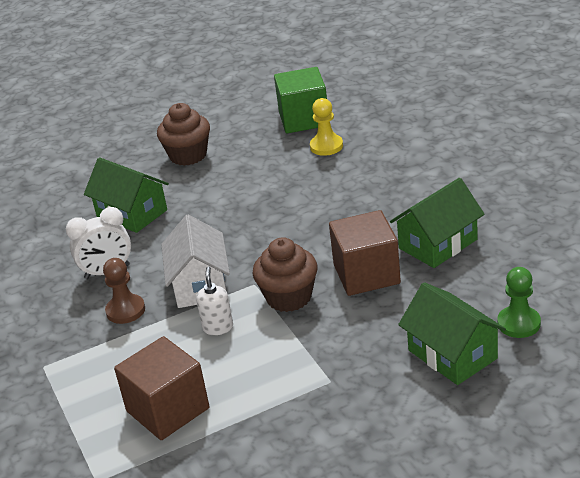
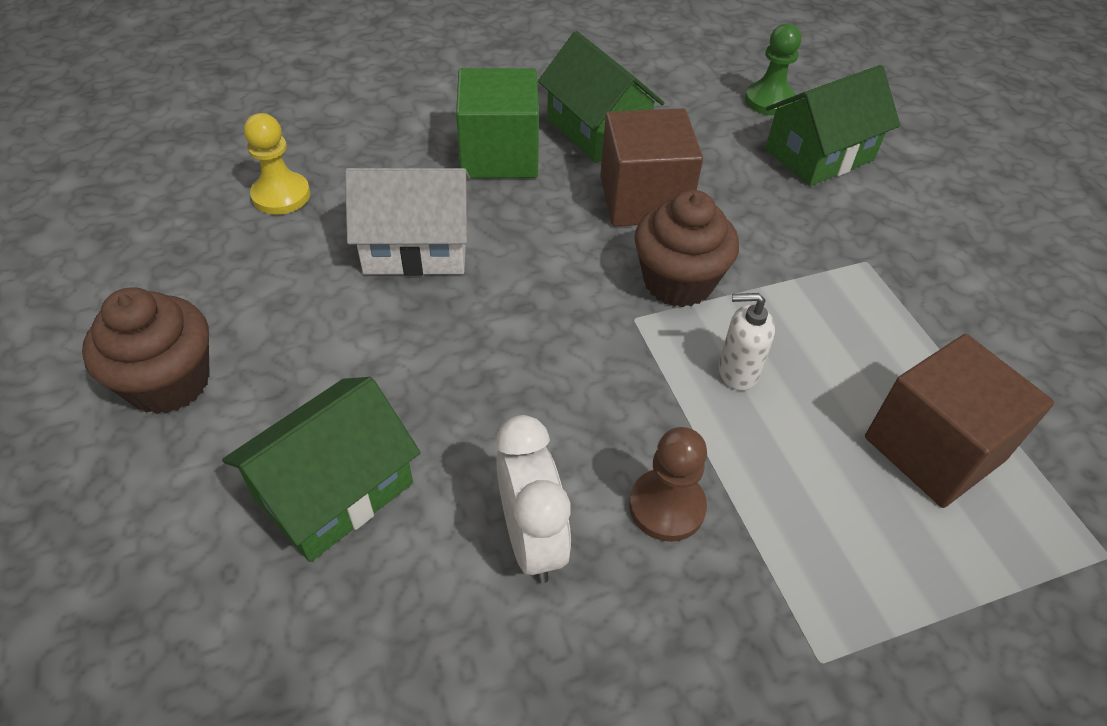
camera: 90 degrees left, 15 degrees up
(200, 284) = (616, 388): white house -> white house (416, 247)
(304, 119) = (170, 210): green cube -> green cube (499, 155)

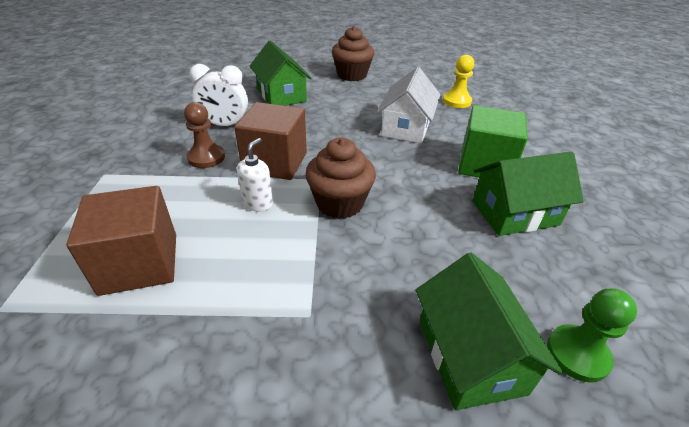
camera: 110 degrees right, 10 degrees down
(644, 199) = (426, 213): brown cube -> brown cube (275, 162)

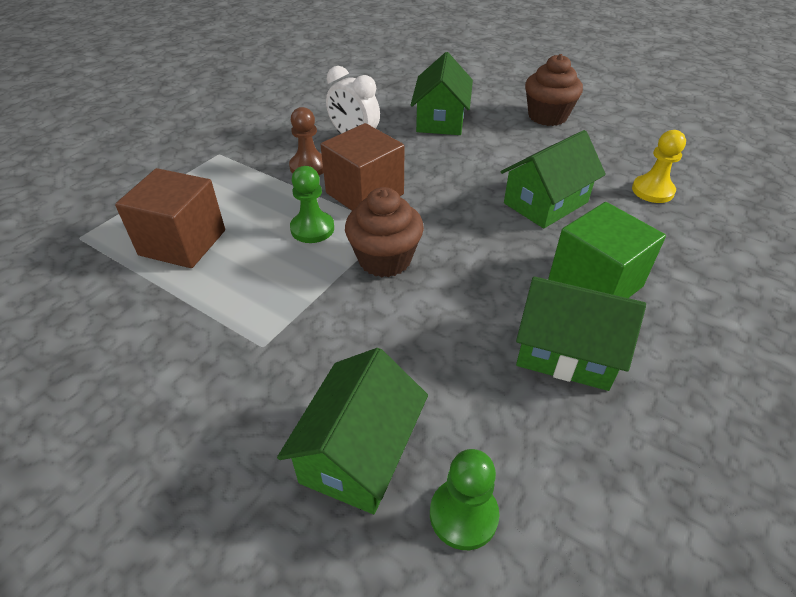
camera: 35 degrees right, 5 degrees up
(258, 203) = (312, 229): white soap dispenser -> green pawn
(406, 127) = (545, 203): white house -> green house

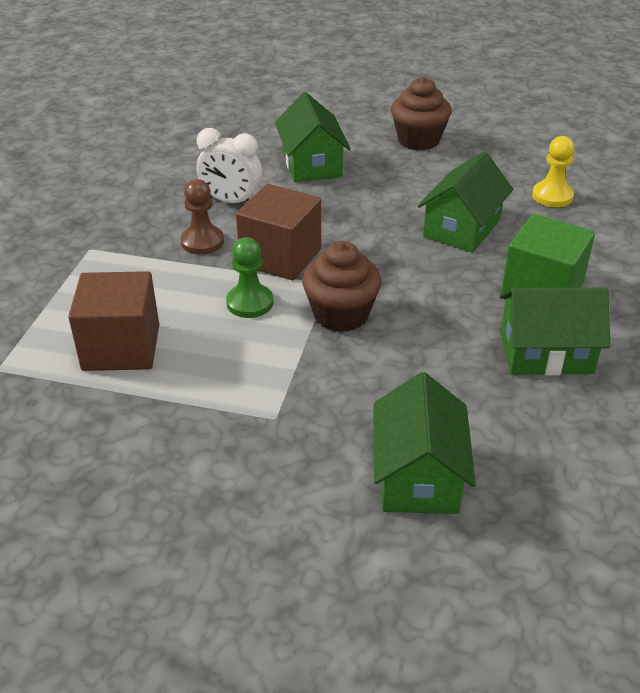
camera: 20 degrees left, 5 degrees down
(463, 515) = (528, 493): green pawn -> none

